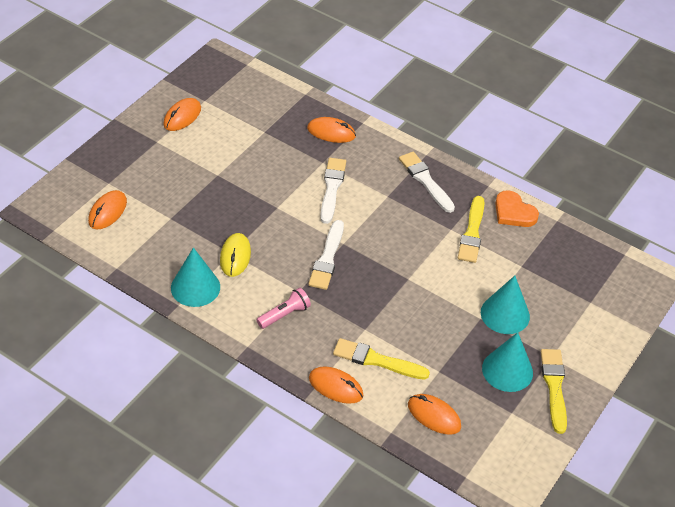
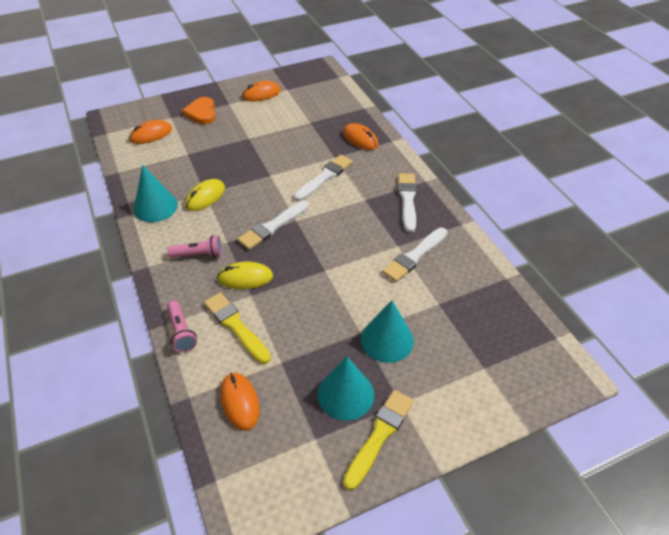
camera: 35 degrees right, 0 degrees up
(335, 387) = (181, 332): orange mouse -> pink flashlight
(346, 316) = (245, 278): none -> yellow mouse
(472, 233) = (414, 256): yellow brush -> white brush
(513, 212) = (468, 254): orange heart -> orange heart (201, 113)

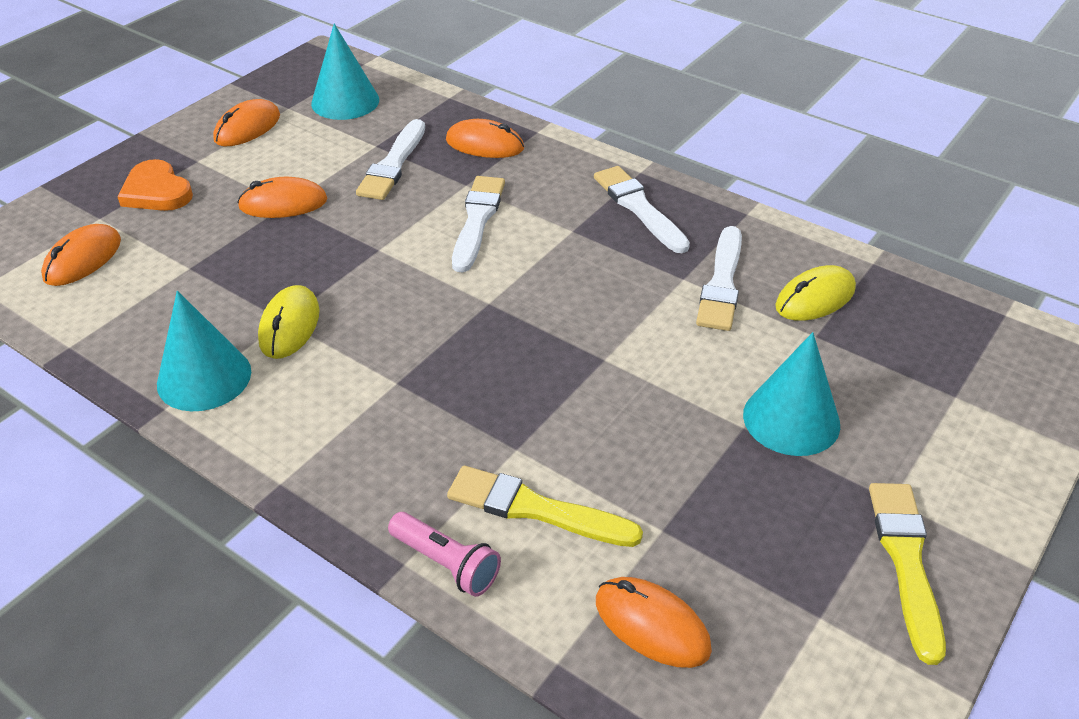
camera: 30 degrees left, 5 degrees down
(199, 255) = (363, 424): pink flashlight -> none
(245, 278) = (482, 426): yellow mouse -> yellow mouse (815, 298)
(247, 137) = (283, 204): none -> orange mouse
(272, 226) = (457, 327): white brush -> white brush (393, 164)
(345, 394) = (804, 527): turquoise cone -> turquoise cone (345, 101)

